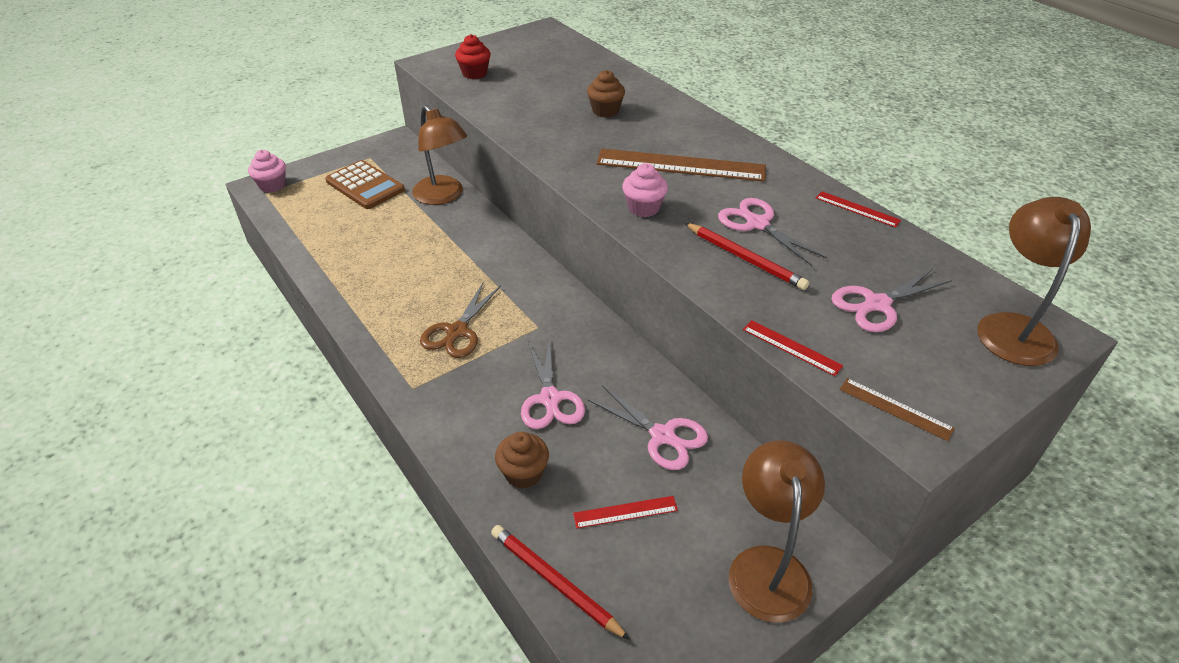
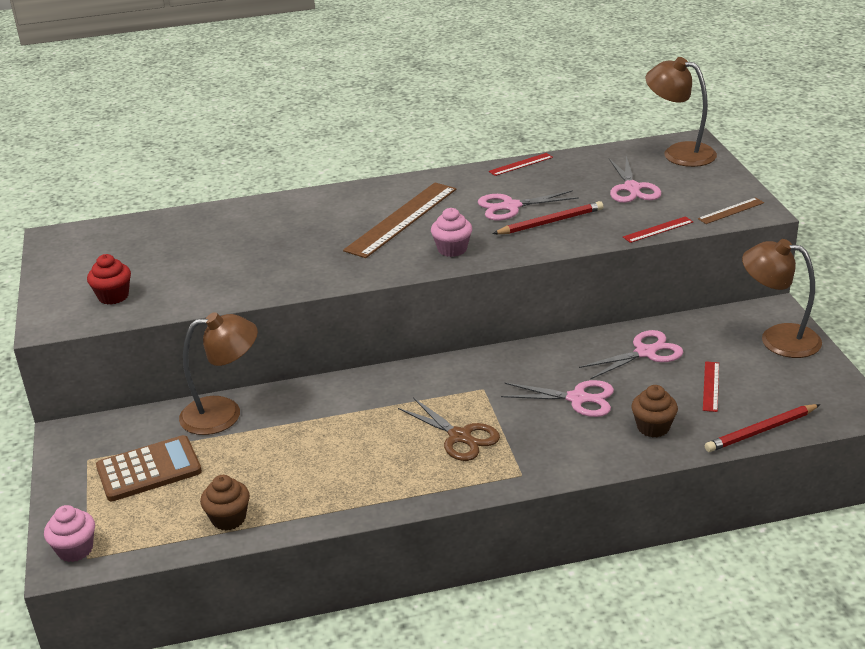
camera: 65 degrees left, 10 degrees down
(605, 111) = (274, 235): brown cupcake -> brown cupcake (228, 518)

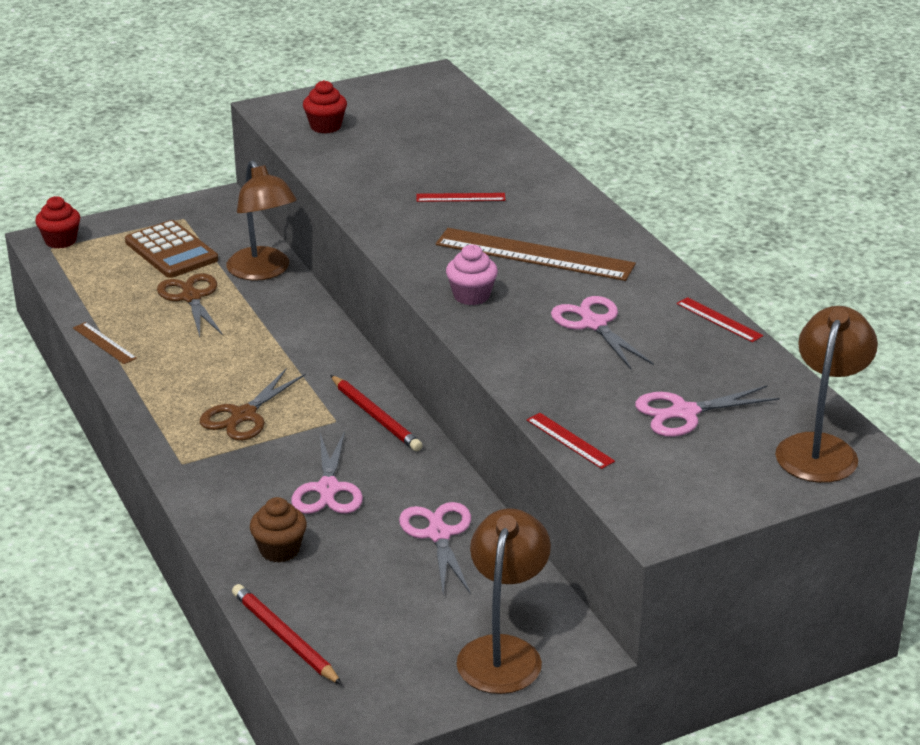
camera: 75 degrees right, 0 degrees up
(75, 549) = (60, 241): pink cupcake -> red cupcake
(228, 518) = (103, 304): brown cupcake -> none
(247, 459) = (191, 297): none -> brown scissors
(550, 222) = (562, 356): red pencil -> red pencil (375, 416)
(645, 352) = (438, 535): pink scissors -> pink scissors turned 150 degrees counterclockwise
(710, 386) = (374, 593): red ruler -> red ruler (460, 197)
(731, 211) = (648, 501): brown ruler -> brown ruler (104, 343)

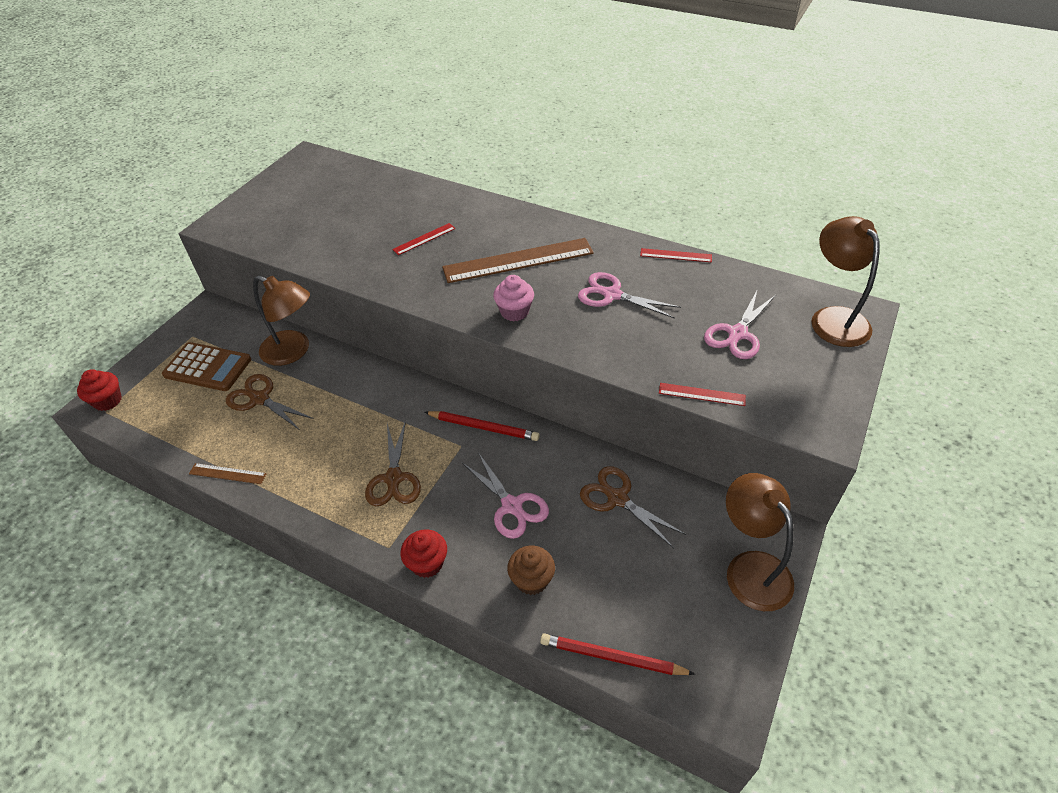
camera: 35 degrees left, 15 degrees up
(325, 126) = (272, 223): red cupcake -> red cupcake (427, 563)
(438, 535) = (617, 499): pink scissors -> brown scissors

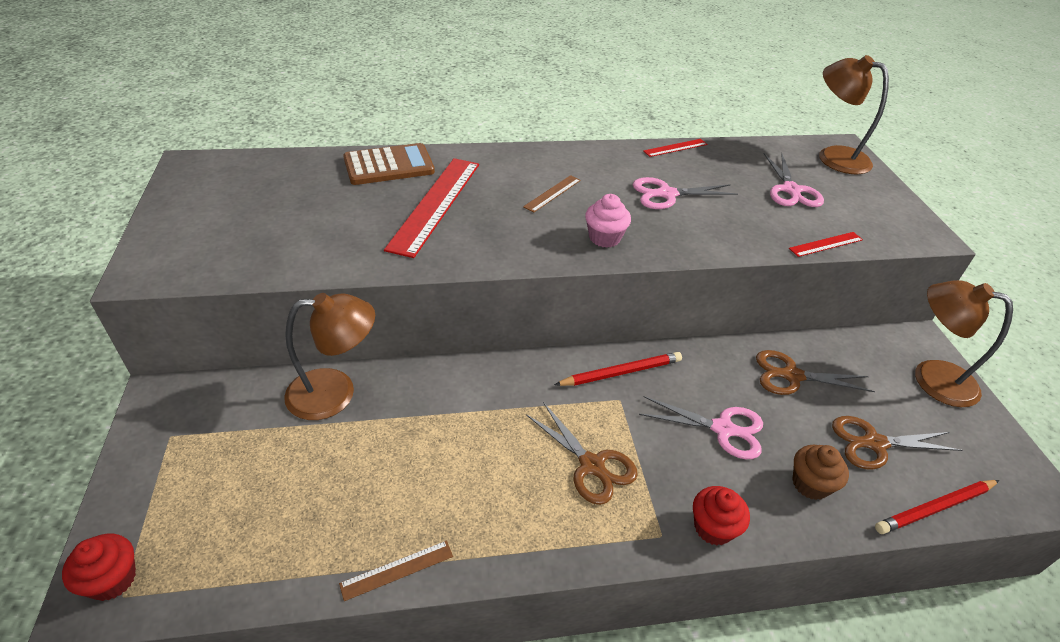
camera: 40 degrees left, 5 degrees down
(207, 367) = (234, 462): brown calculator -> brown calculator (389, 165)
(260, 399) = (348, 463): brown scissors -> brown scissors (874, 443)
(424, 239) = (435, 204): red ruler -> red ruler, size x2.14
(518, 260) = (552, 193): brown ruler -> brown ruler, size x0.47

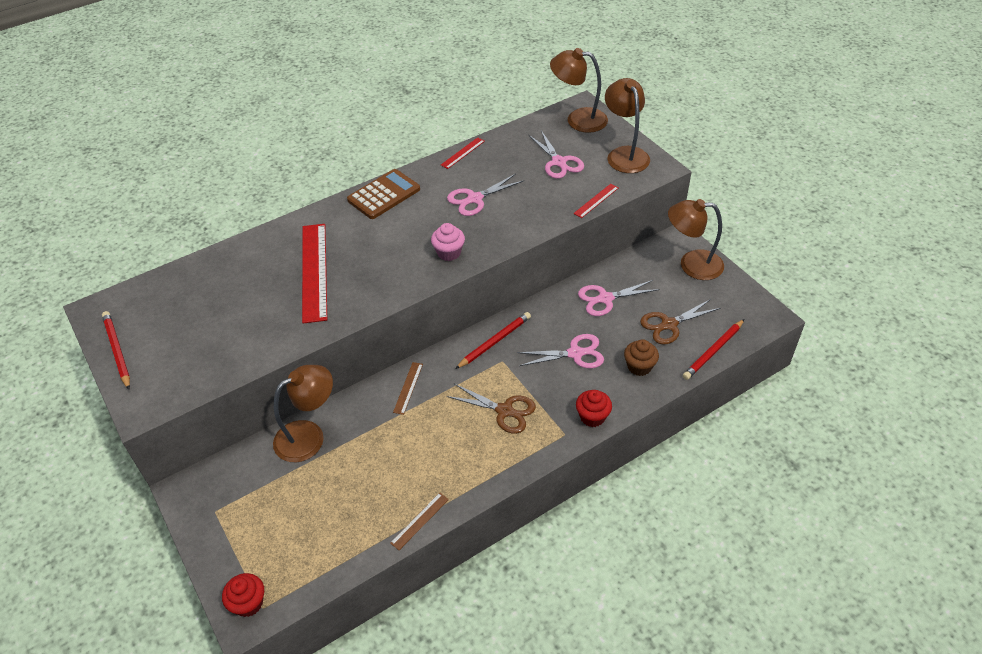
camera: 20 degrees left, 5 degrees up
(173, 207) = (117, 351): none -> red pencil
(389, 165) = (256, 251): brown calculator -> brown calculator (384, 195)
(552, 193) = (393, 229): brown ruler -> brown ruler (408, 388)
(792, 376) = (605, 299): brown scissors -> pink scissors
(883, 207) = (624, 154): none -> brown lamp

